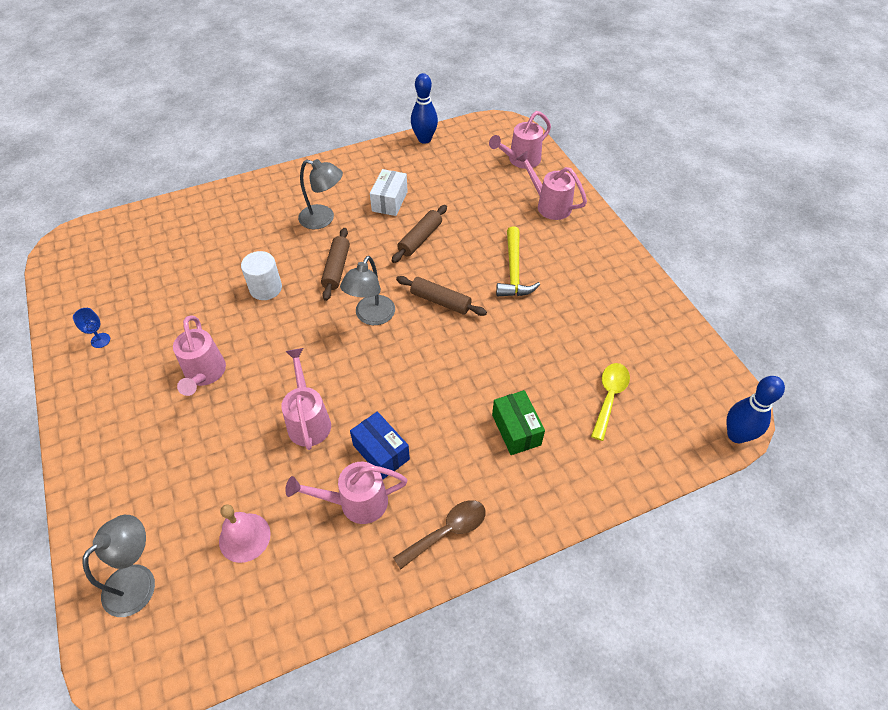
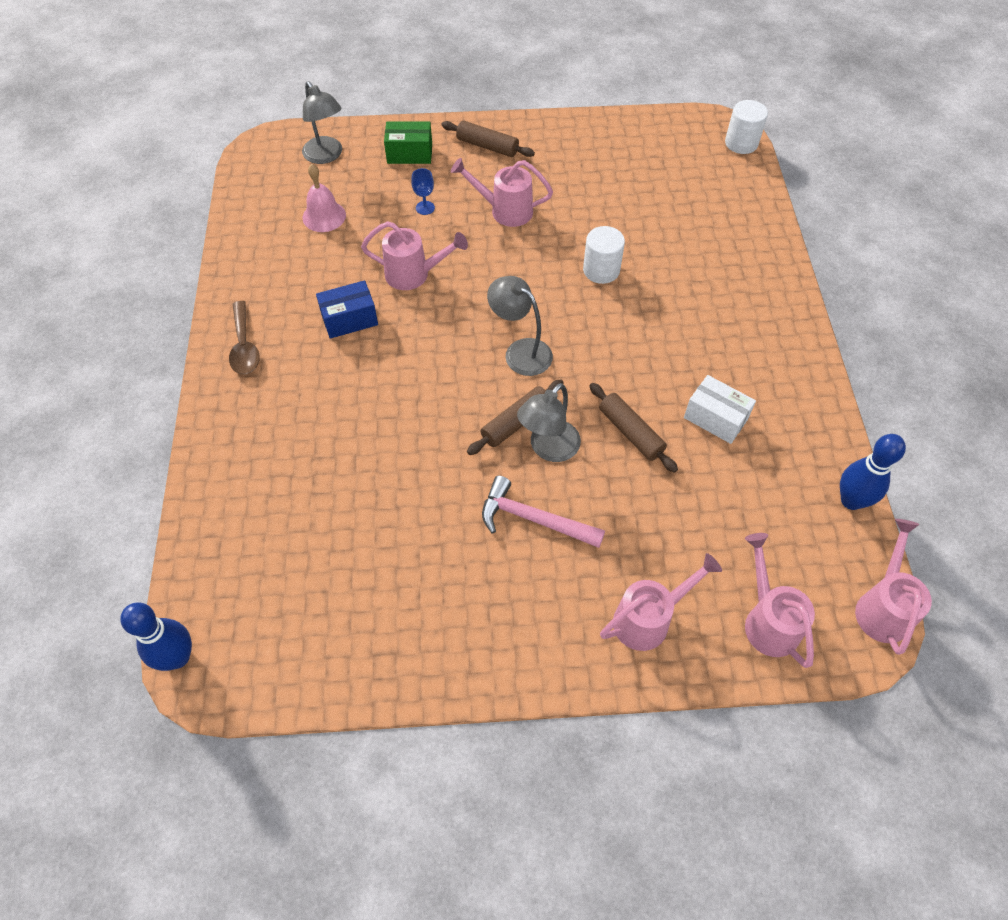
camera: 110 degrees right, 5 degrees up
(86, 232) = (741, 143): none -> white cylinder
(100, 340) = (580, 147): blue goblet -> blue goblet (425, 208)
(323, 219) = (701, 341): grey lamp -> grey lamp (548, 449)
(336, 268) = (608, 336): brown rolling pin -> brown rolling pin (487, 146)
(356, 502) = (311, 290): pink watering can -> pink watering can (883, 607)
(514, 271) = (533, 519): yellow hammer -> pink hammer
(516, 430) = (311, 435): green box -> green box (409, 153)
(609, 397) = (299, 543): yellow spoon -> none

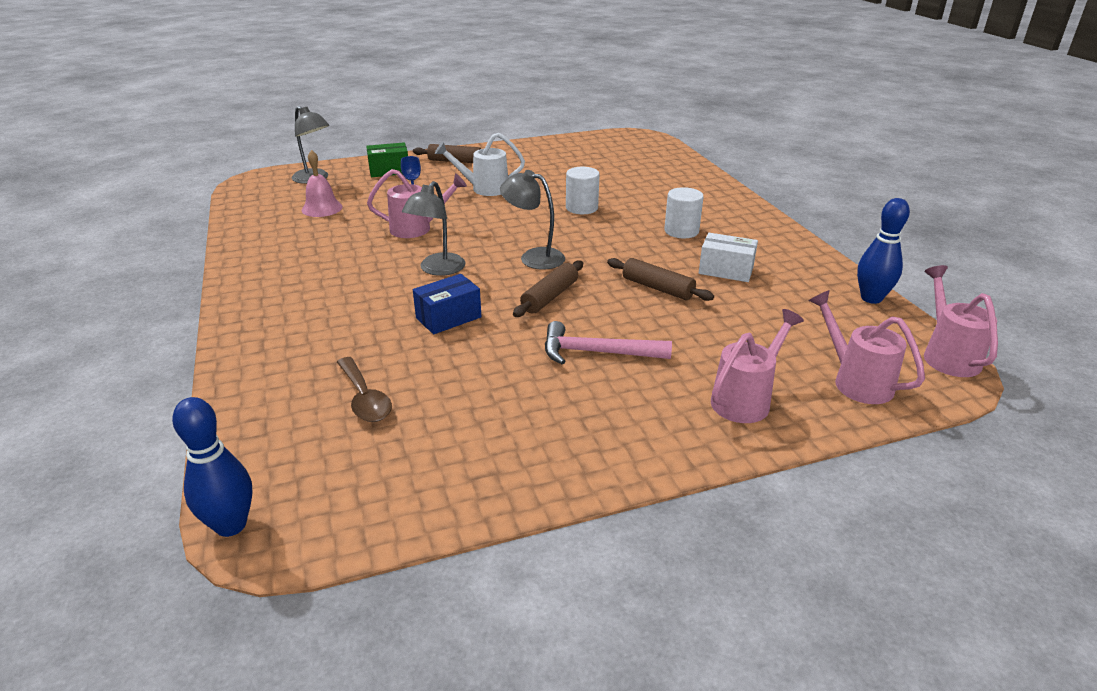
camera: 15 degrees left, 25 degrees down
(244, 346) = (262, 288): brown spoon -> brown spoon (364, 398)
(349, 319) = (365, 259): blue box -> blue box (448, 317)
(505, 211) = (484, 189): pink watering can -> white watering can
(548, 449) = (588, 308): grey lamp -> grey lamp (437, 269)
(741, 143) = (656, 141): white cylinder -> white cylinder (681, 231)

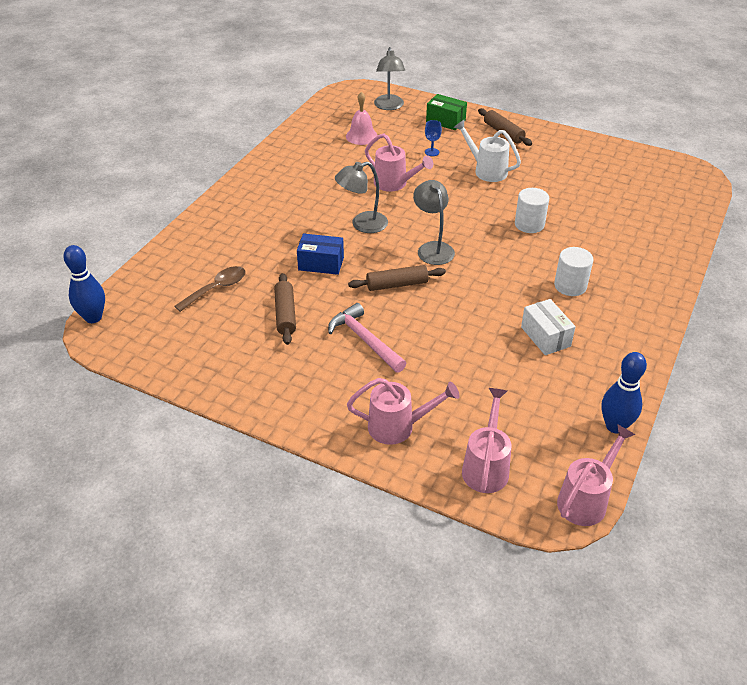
camera: 45 degrees right, 10 degrees up
(364, 398) = (216, 289): brown spoon -> brown spoon turned 150 degrees counterclockwise
(657, 288) = (474, 320): brown rolling pin -> brown rolling pin (285, 314)

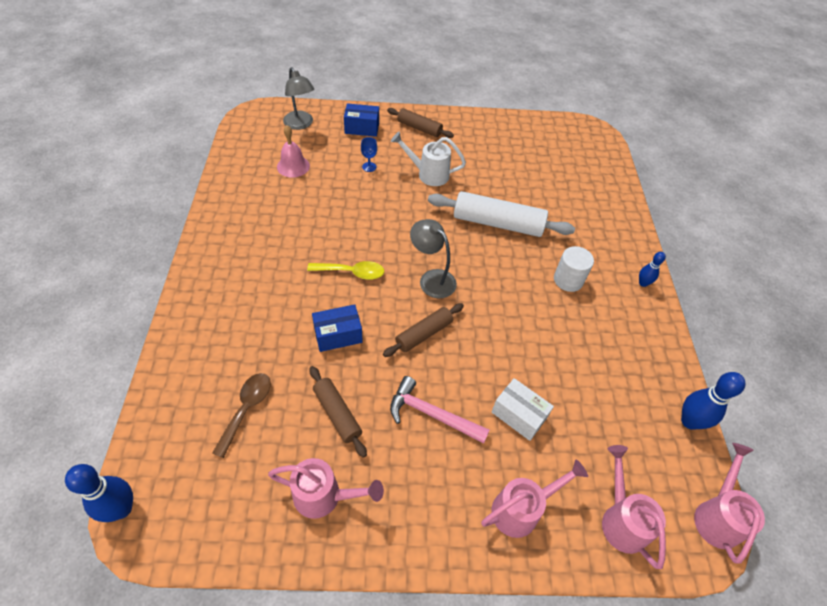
camera: 30 degrees left, 10 degrees up
(362, 224) = (352, 272): grey lamp -> yellow spoon
(394, 184) = (355, 214): pink watering can -> pink watering can (324, 496)
(445, 121) = (362, 128): green box -> blue box
(529, 224) = (497, 223): white cylinder -> white rolling pin
(545, 336) = (581, 344): white box -> white box (518, 415)
(652, 310) = (643, 283): none -> blue bowling pin

